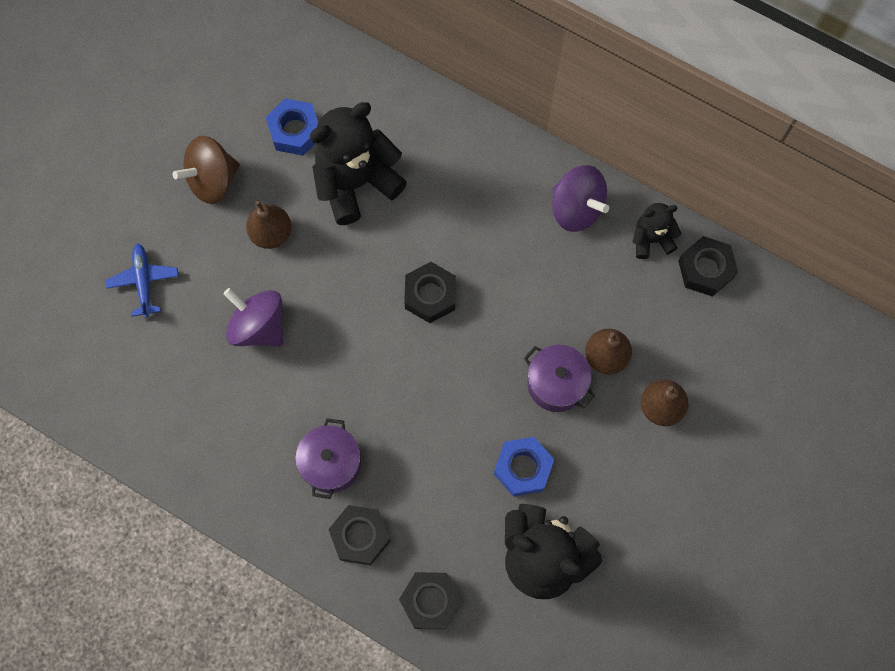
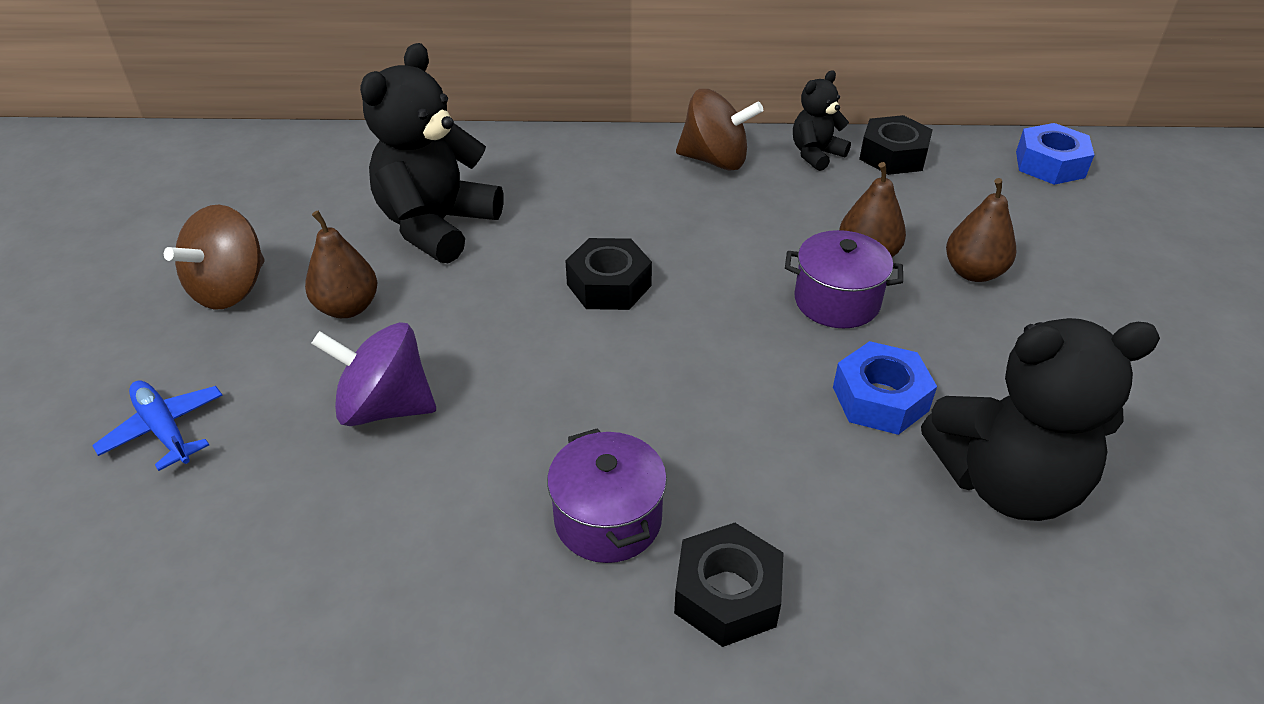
camera: 30 degrees left, 30 degrees down
(295, 131) = (326, 212): blue nut -> blue nut (1050, 164)
(430, 601) = (911, 628): black nut -> none
(576, 208) = (715, 160): purple spinning top -> brown spinning top

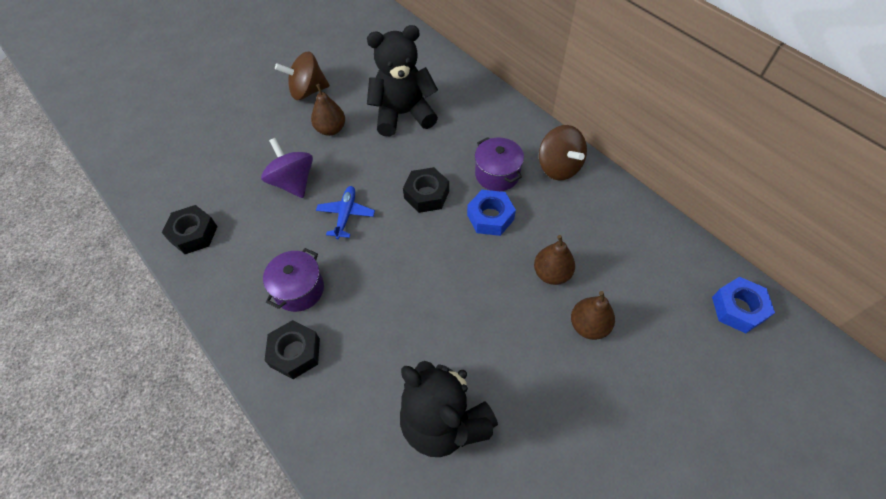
camera: 50 degrees right, 15 degrees up
(164, 430) = (231, 136): blue plane -> blue plane (346, 215)
(816, 154) = (613, 201): black teddy bear -> none
(837, 301) = (503, 282): purple pot -> purple pot (497, 174)
(880, 399) = (452, 340): blue nut -> blue nut (490, 217)
(893, 155) = (653, 233): black nut -> black nut (193, 234)

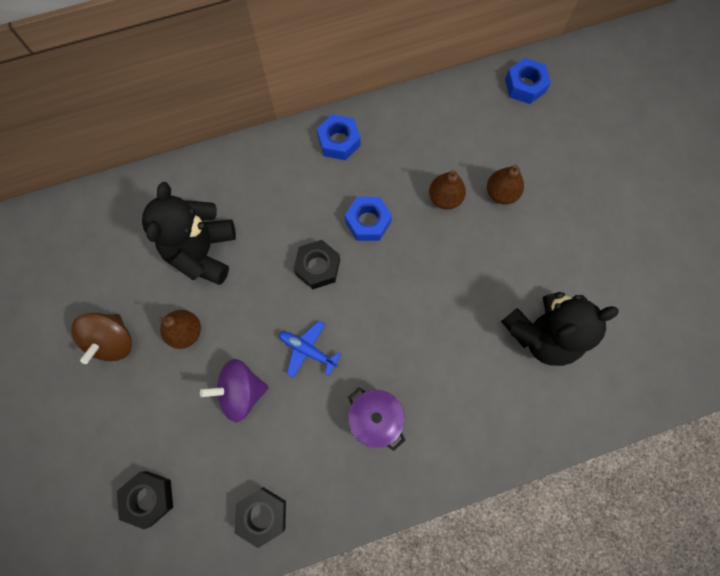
camera: 70 degrees left, 15 degrees up
(295, 352) = (440, 440): black nut -> black nut (149, 498)
(497, 174) = (323, 196): purple pot -> none
(559, 167) = (339, 141): brown spinning top -> blue nut

